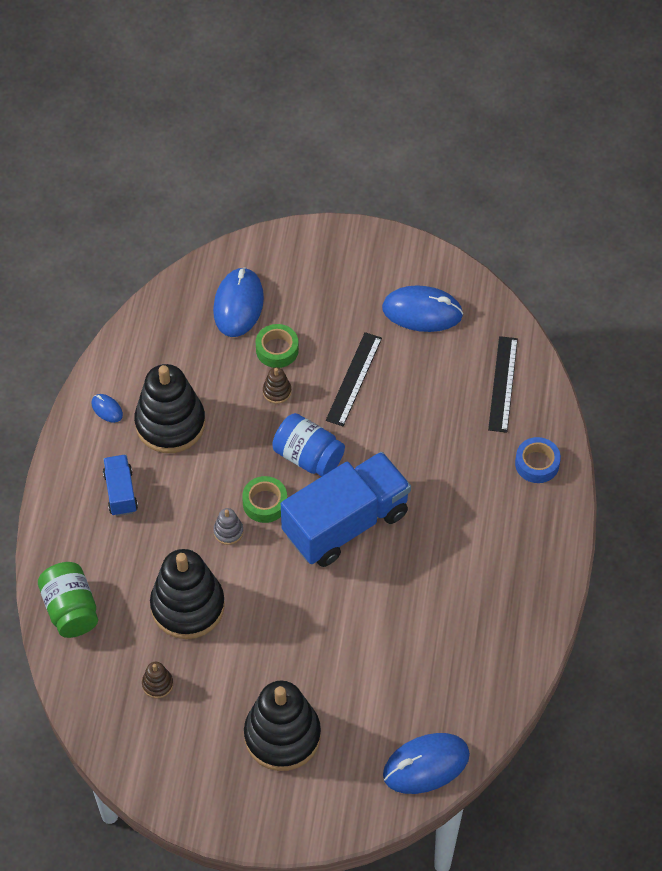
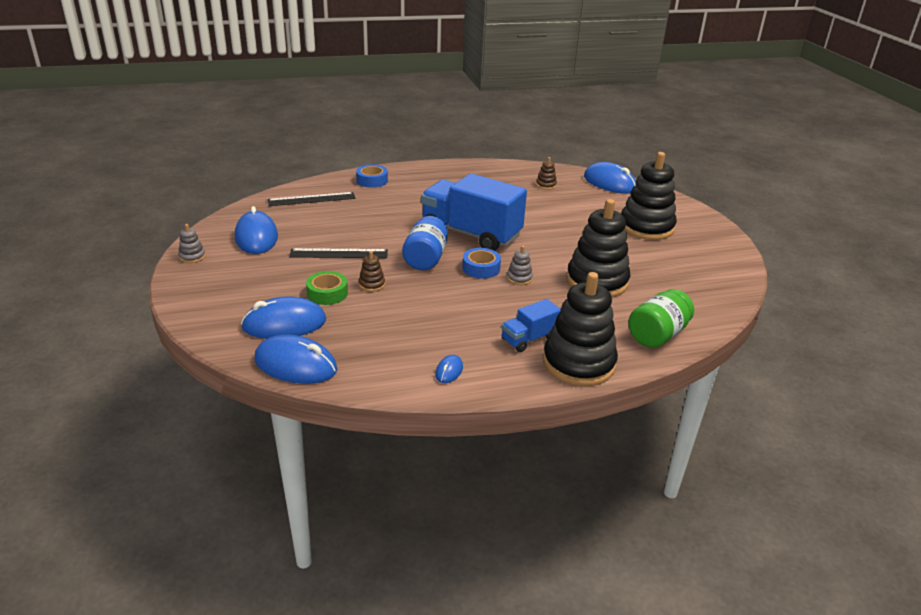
camera: 115 degrees left, 25 degrees down
(157, 684) = (668, 279): brown stacking toy -> brown stacking toy (546, 185)
(170, 424) = (440, 330): black stacking toy -> black stacking toy (578, 363)
(171, 301) = (295, 365): none -> blue mouse
(265, 503) = (481, 268): green tape -> blue tape
(400, 251) = (192, 257): none -> grey stacking toy

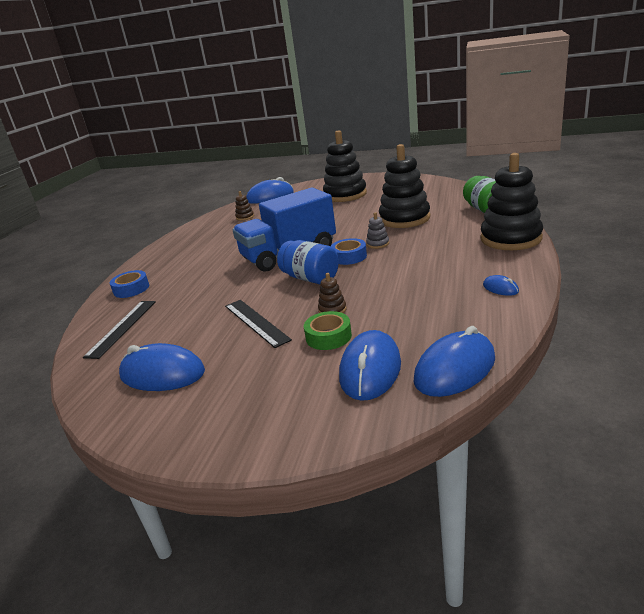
camera: 55 degrees left, 5 degrees down
(192, 257) = (153, 433): grey stacking toy -> none
(339, 253) = (256, 322): black ruler -> black ruler turned 60 degrees counterclockwise
(529, 339) = (468, 251): blue truck -> none

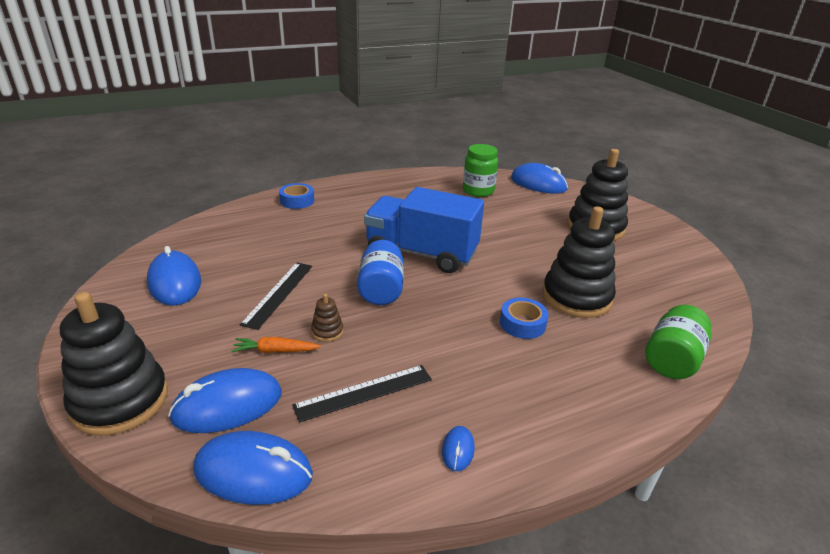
camera: 45 degrees right, 5 degrees up
(122, 328) = (234, 228): black ruler -> black ruler (364, 392)
(245, 217) = (478, 191): brown stacking toy -> green jar
(328, 336) = (275, 351): green tape -> orange carrot
(349, 256) = (446, 295): blue tape -> blue tape (522, 324)
(377, 244) = (493, 303): grey stacking toy -> none
(510, 238) = (606, 413): black stacking toy -> black stacking toy (120, 401)

